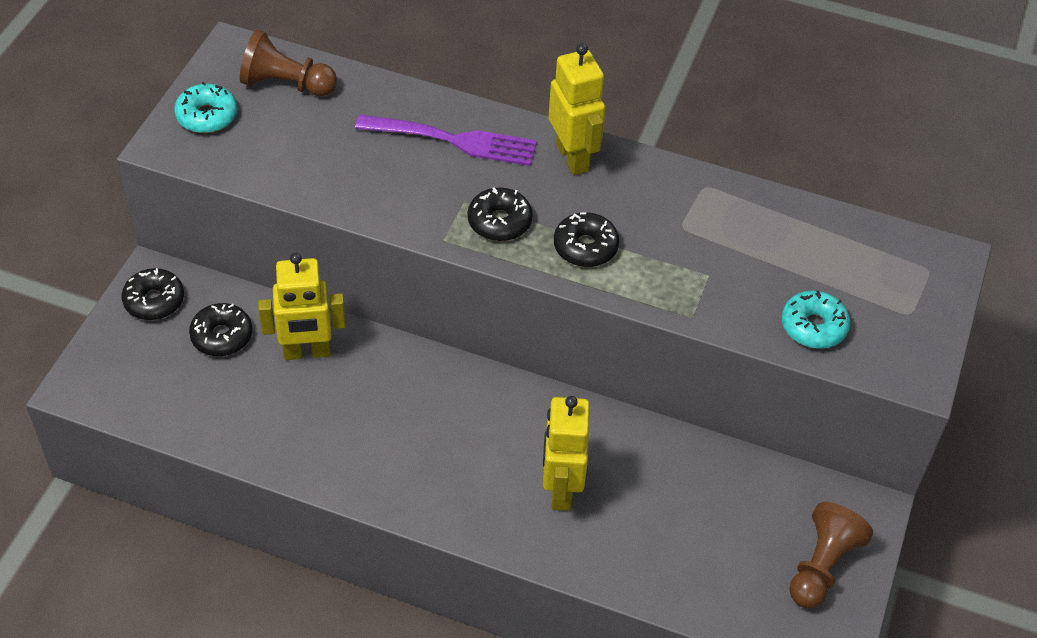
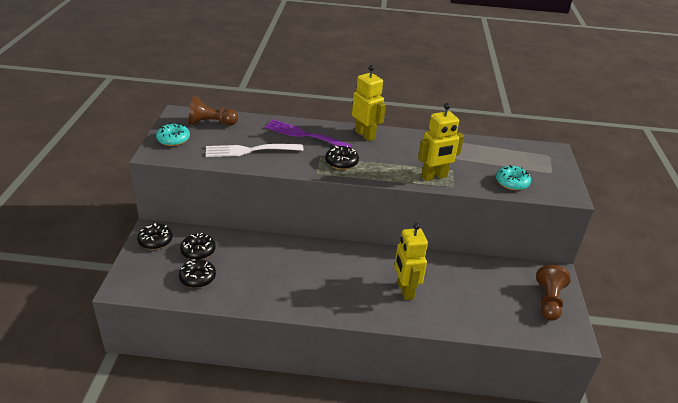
camera: 15 degrees left, 15 degrees down
(307, 352) = (247, 251): yellow robot -> yellow robot (434, 177)
(338, 165) = (250, 150): none -> white fork
(453, 140) = (304, 135): purple fork -> purple fork turned 150 degrees counterclockwise
(585, 247) = (388, 167): black donut -> black donut (198, 278)

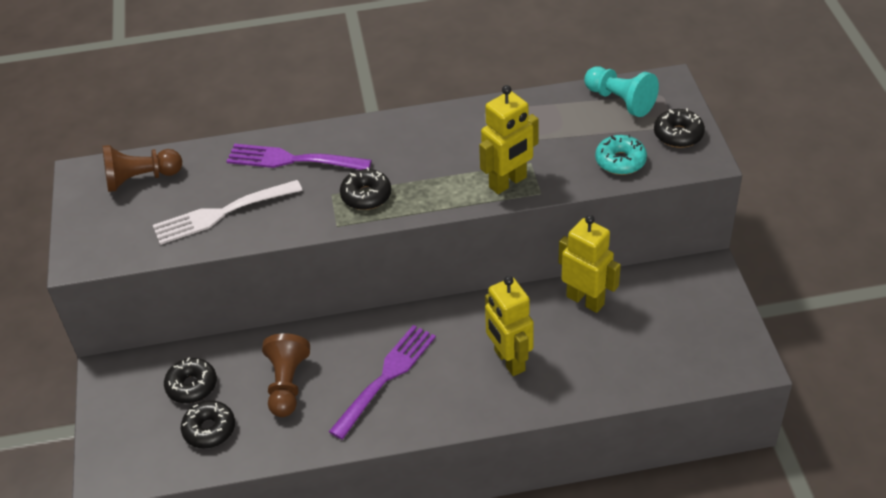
camera: 10 degrees left, 10 degrees up
(155, 241) = (121, 388): black donut -> black donut (678, 134)
(173, 139) = (96, 226): turquoise donut -> none
(321, 278) = (386, 377): none -> purple fork
(365, 135) = (384, 133): yellow robot -> yellow robot (585, 300)
(520, 152) = (620, 101): none -> turquoise pawn
(548, 301) = (708, 319): brown pawn -> brown pawn (287, 384)

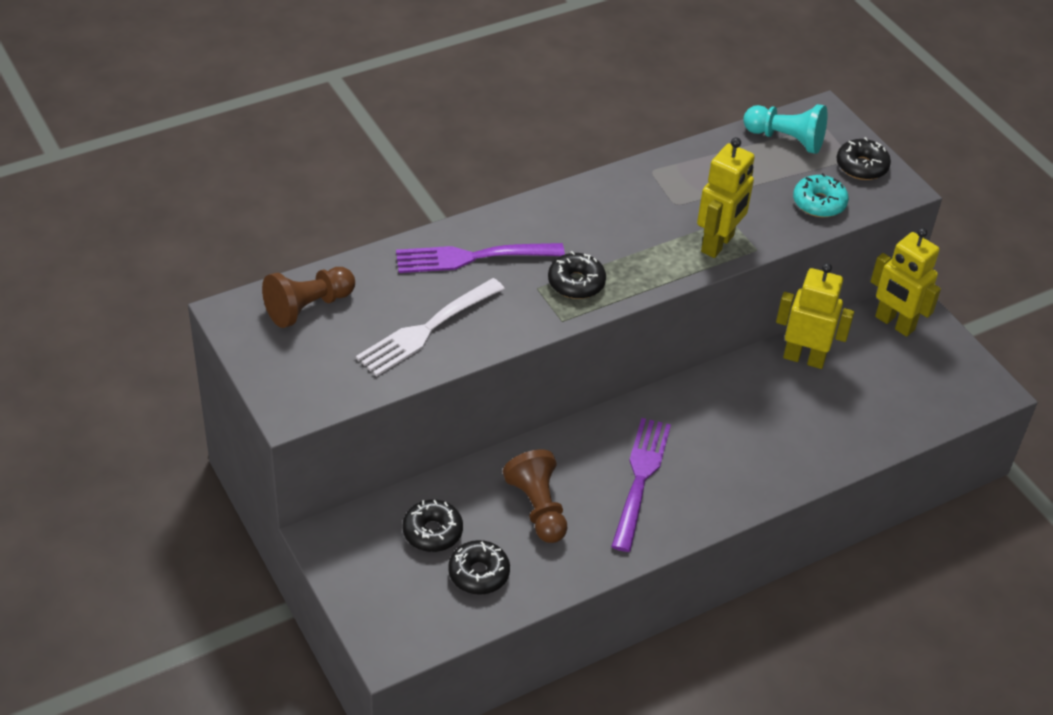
camera: 25 degrees left, 0 degrees up
(509, 361) = (758, 435): yellow robot -> yellow robot (894, 323)

